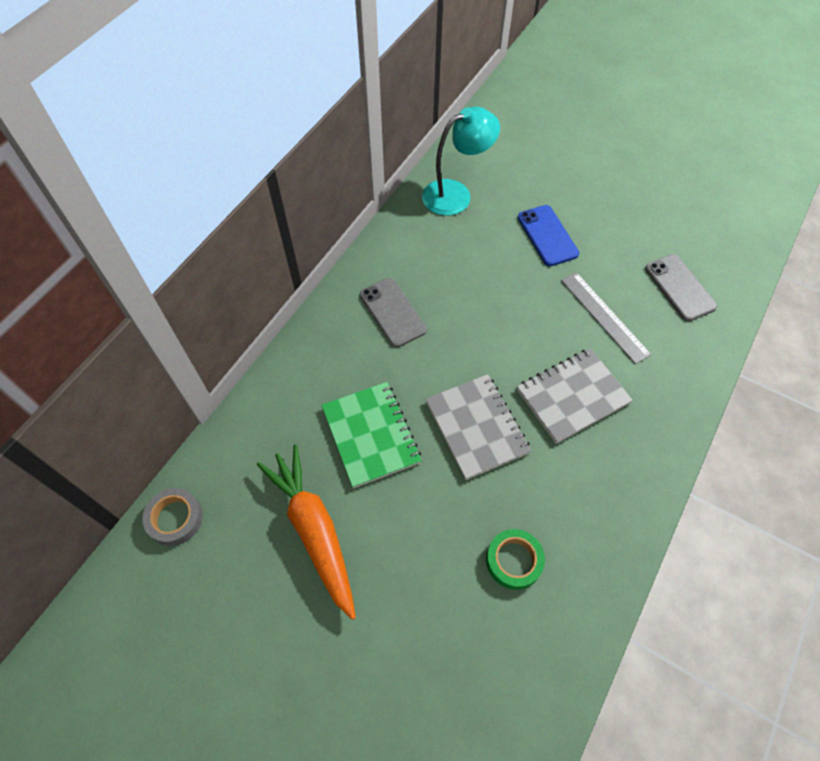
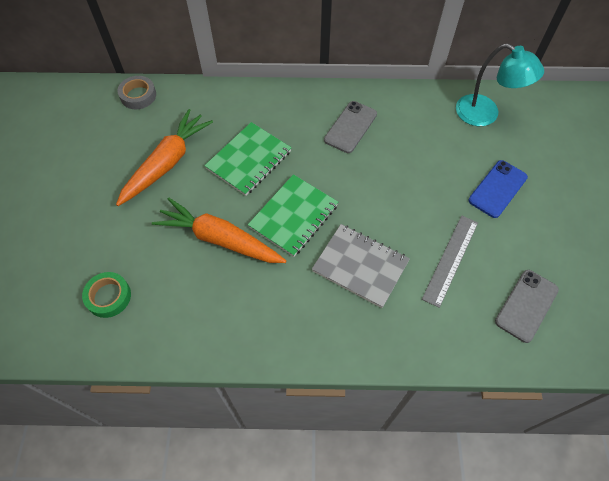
camera: 60 degrees right, 0 degrees up
(464, 519) = (220, 239): none -> orange carrot
(477, 427) = (293, 216): grey notebook -> green notebook
(514, 561) = (206, 282): green tape -> green tape (108, 297)

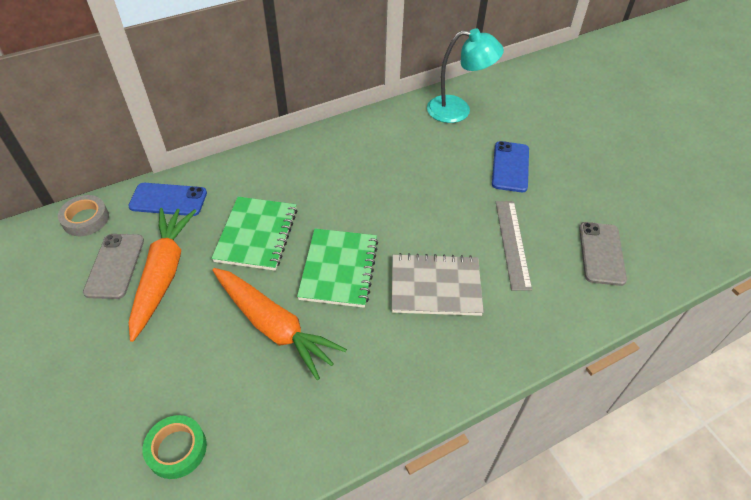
camera: 30 degrees left, 10 degrees down
(201, 103) = (168, 200): none -> blue phone
(220, 239) = (274, 326): orange carrot -> orange carrot turned 135 degrees counterclockwise
(350, 127) = (342, 165): grey phone -> grey phone (115, 266)

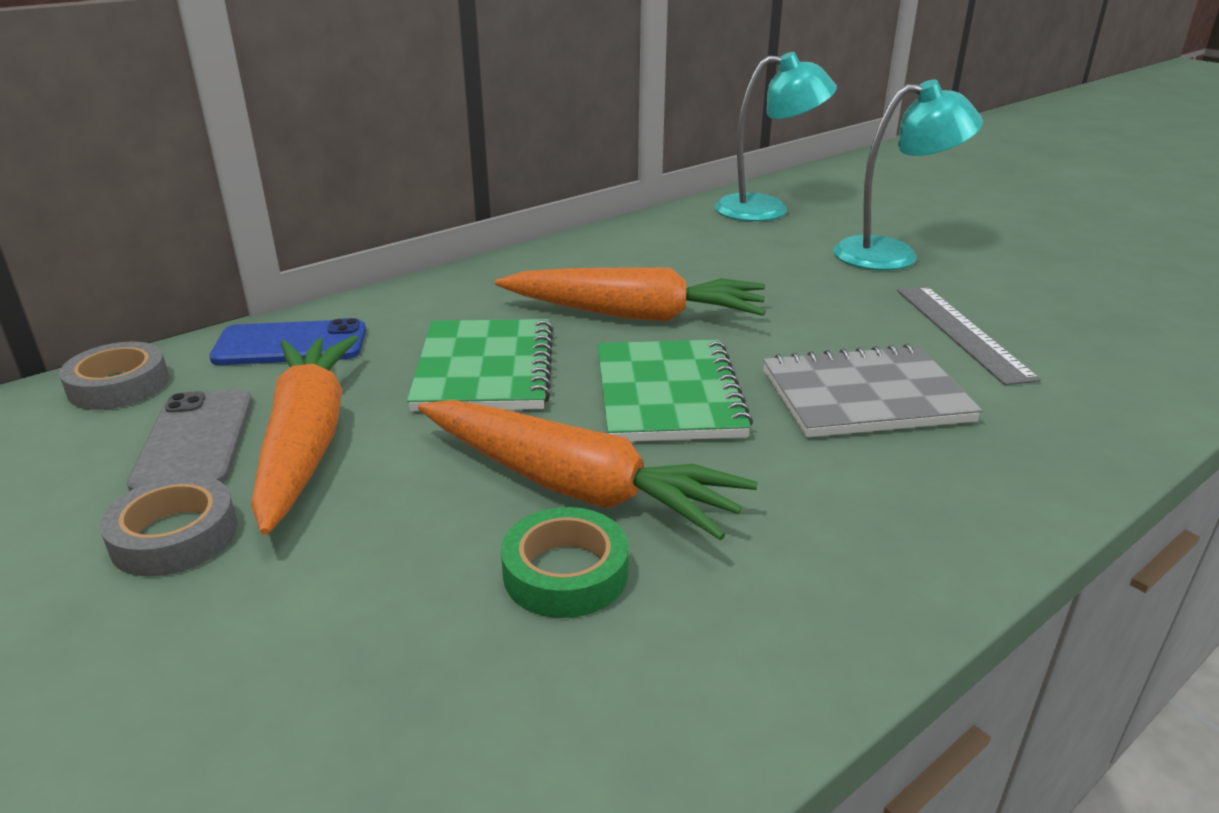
camera: 10 degrees left, 20 degrees down
(99, 326) = (174, 536): none -> grey tape
(177, 449) = (424, 732): green tape -> green tape (565, 573)
(345, 201) = (634, 315): none -> orange carrot
(510, 167) = (892, 254): blue phone -> turquoise lamp
(601, 253) = (1118, 327): grey phone -> none

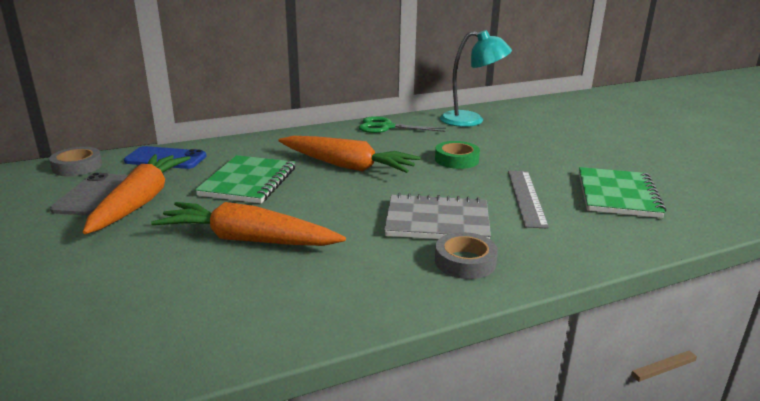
camera: 15 degrees right, 5 degrees down
(174, 536) = (56, 232): grey tape -> grey tape (465, 261)
(565, 573) = (212, 275): green tape -> green tape (456, 160)
(575, 486) = (248, 240): orange carrot -> orange carrot turned 150 degrees clockwise
(643, 236) = (386, 127): none -> green scissors
(668, 395) = (331, 206): green notebook -> green notebook (617, 195)
(892, 254) = (524, 152): turquoise lamp -> none

